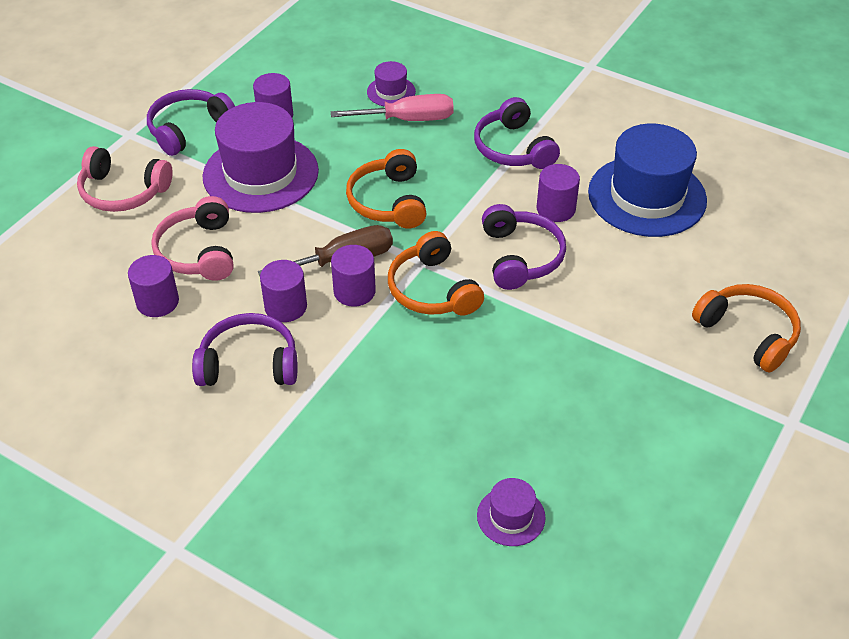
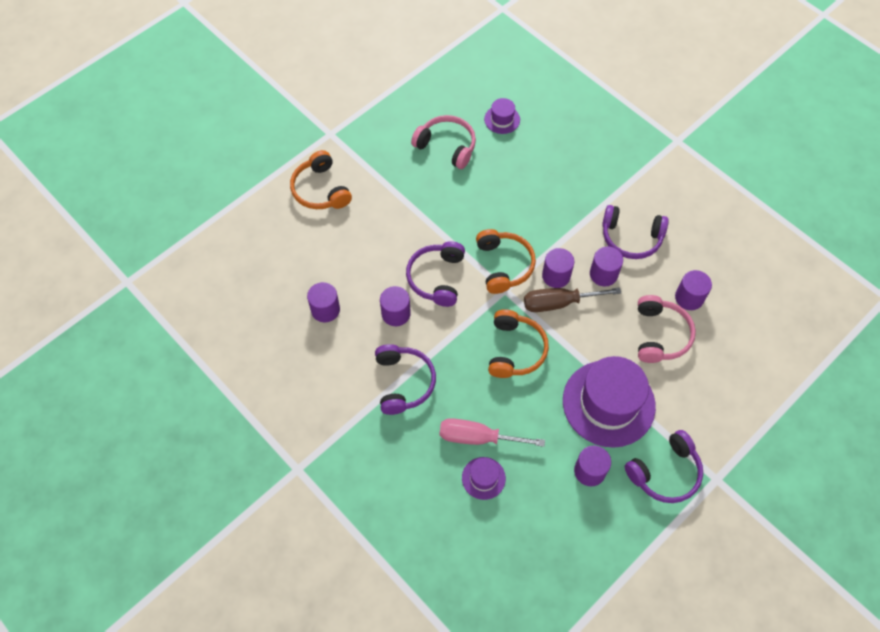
camera: 165 degrees left, 15 degrees up
(123, 192) = (718, 409): pink headphones -> pink headphones (447, 146)
(647, 196) = (325, 310): blue hat -> purple cylinder

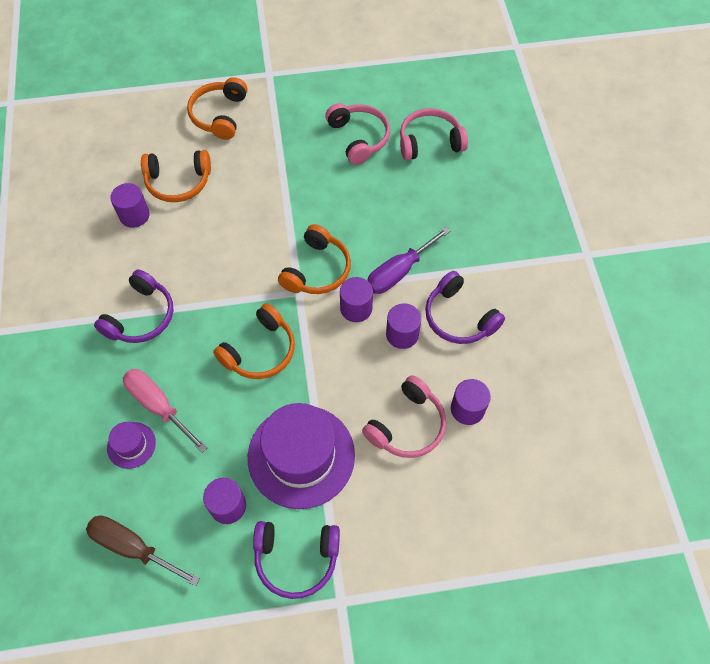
camera: 35 degrees right, 0 degrees up
(336, 263) = (178, 182): none -> orange headphones
(396, 313) = (187, 254): purple cylinder -> none
(436, 278) = (248, 245): purple headphones -> none
(502, 119) = (429, 142): purple hat -> pink headphones
(558, 303) = (337, 334): brown screwdriver -> brown screwdriver (133, 547)
(563, 230) = (399, 272): none -> purple screwdriver

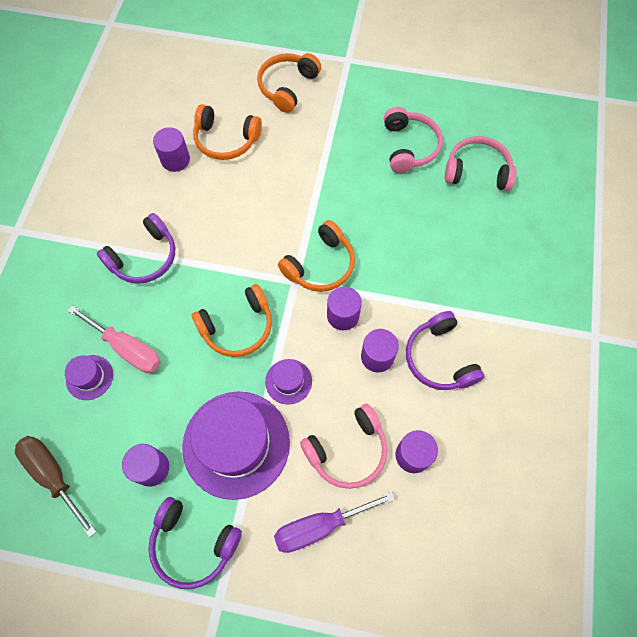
camera: 20 degrees right, 5 degrees up
(158, 406) = (127, 348): pink screwdriver -> pink screwdriver turned 150 degrees clockwise
(328, 383) = (288, 381): none -> purple hat
(399, 272) = (398, 292): purple screwdriver -> purple screwdriver (320, 526)

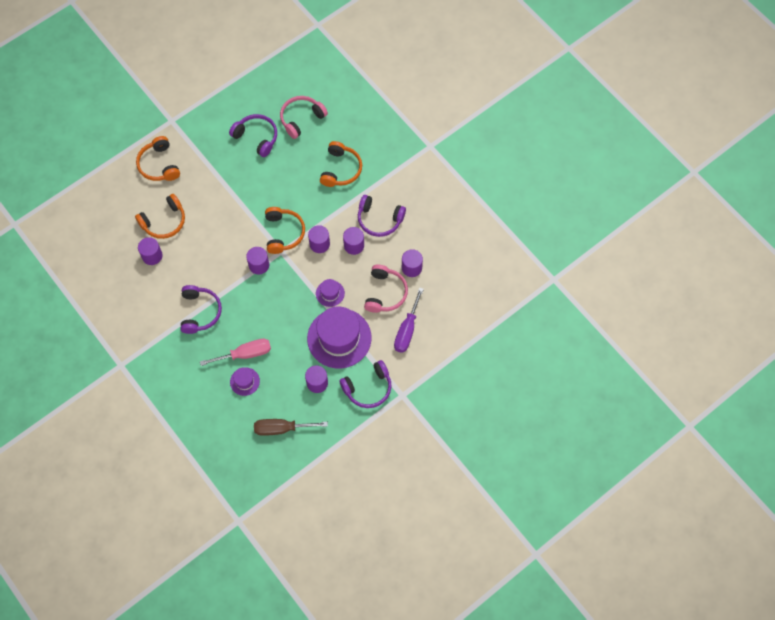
camera: 50 degrees left, 0 degrees up
(238, 327) = (281, 295): orange headphones -> orange headphones (341, 169)
(256, 271) = (259, 265): none -> purple cylinder
(409, 147) = (256, 137): pink headphones -> purple headphones

